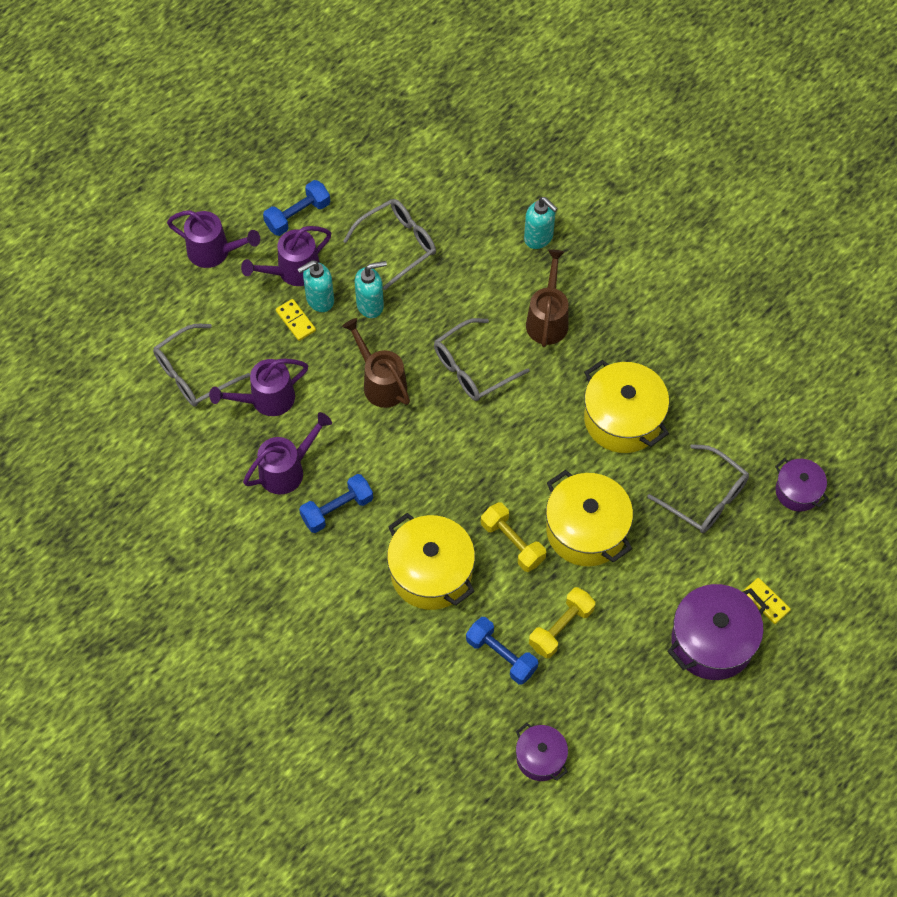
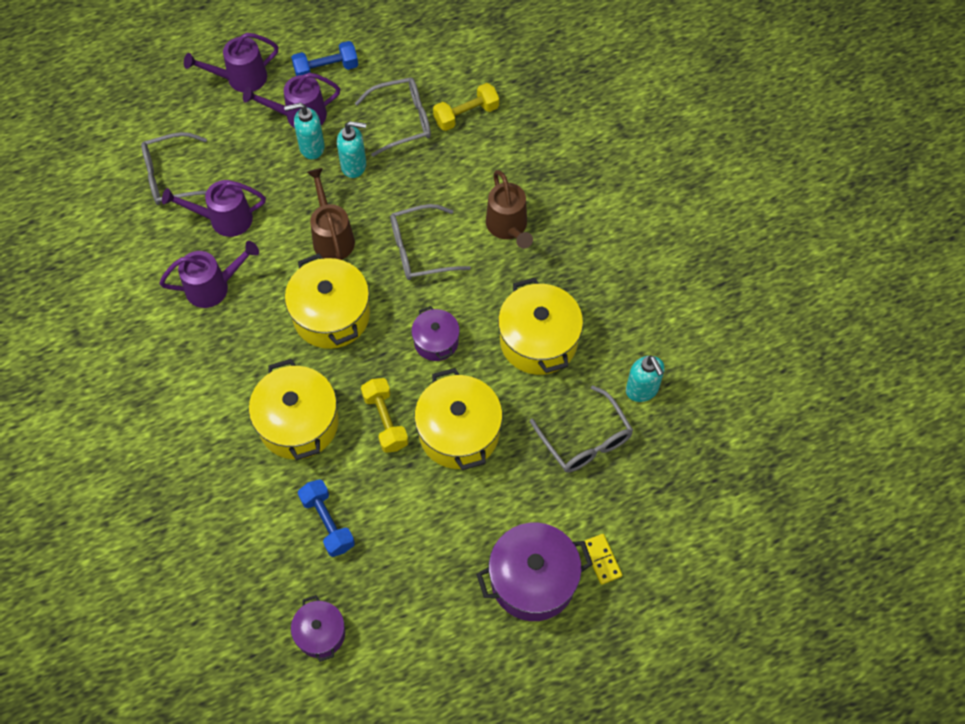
camera: 20 degrees right, 0 degrees up
(215, 252) = (240, 79): purple watering can -> purple watering can turned 120 degrees clockwise
(295, 321) = (282, 159): yellow domino -> none
(337, 509) = (241, 337): blue dumbbell -> none
(415, 459) = (331, 315): none -> yellow pot
(539, 238) = (532, 153): turquoise soap dispenser -> turquoise soap dispenser (642, 390)
(547, 319) = (508, 227): brown watering can -> brown watering can turned 135 degrees clockwise
(561, 628) = (395, 516): yellow dumbbell -> yellow dumbbell (466, 115)
(798, 491) = (678, 464): purple pot -> purple pot (436, 341)

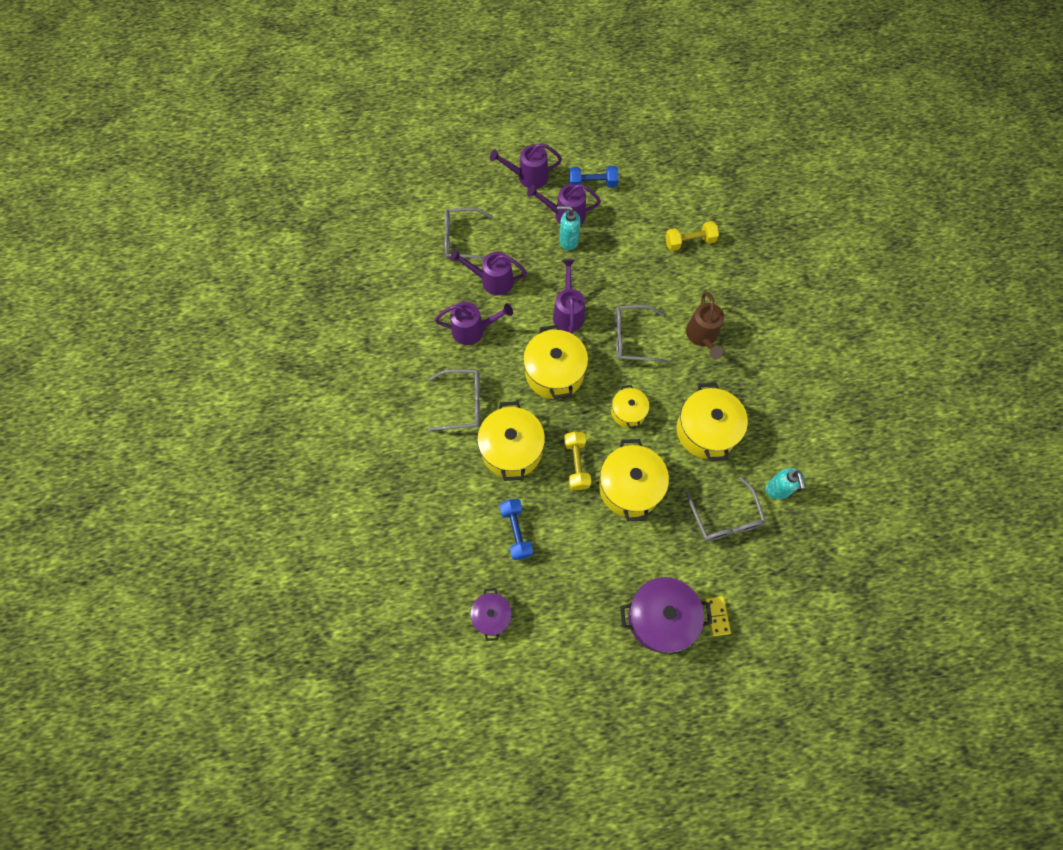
camera: 15 degrees right, 5 degrees up
(331, 236) = (568, 312): brown watering can -> purple watering can
(354, 166) = (597, 262): turquoise soap dispenser -> none
(402, 121) = (640, 235): grey glasses -> grey glasses (462, 403)
(436, 341) = (628, 412): purple pot -> yellow pot

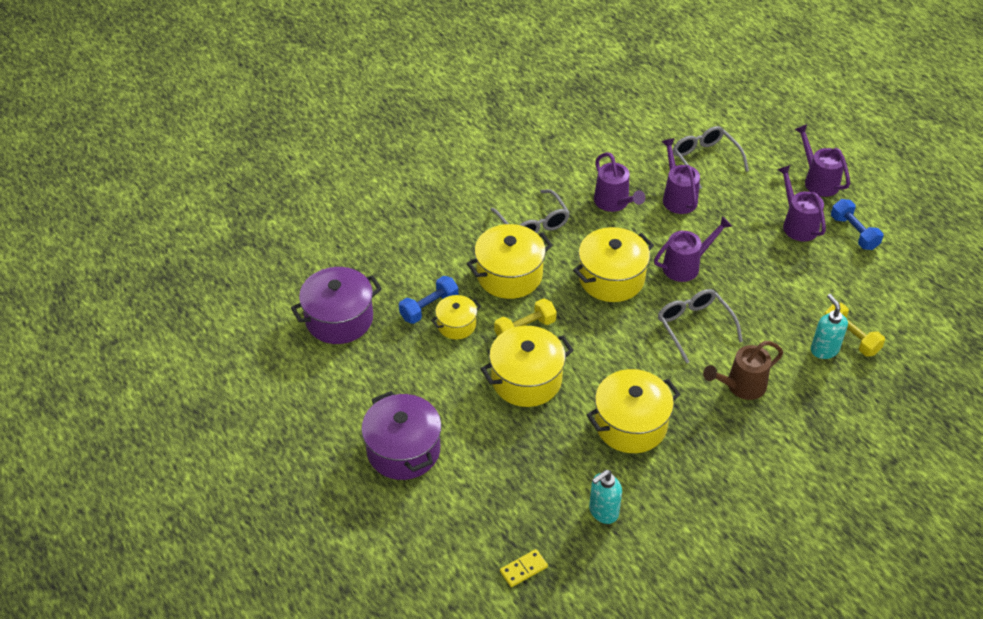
camera: 65 degrees right, 20 degrees down
(492, 616) = (339, 319): purple pot -> purple pot, size x1.74
(568, 241) = (769, 237): turquoise soap dispenser -> turquoise soap dispenser (824, 349)
(628, 412) = (608, 351): yellow pot -> yellow pot (456, 325)
(717, 616) = (430, 498): yellow domino -> yellow domino (523, 569)
(725, 518) = (541, 472): grey glasses -> none

